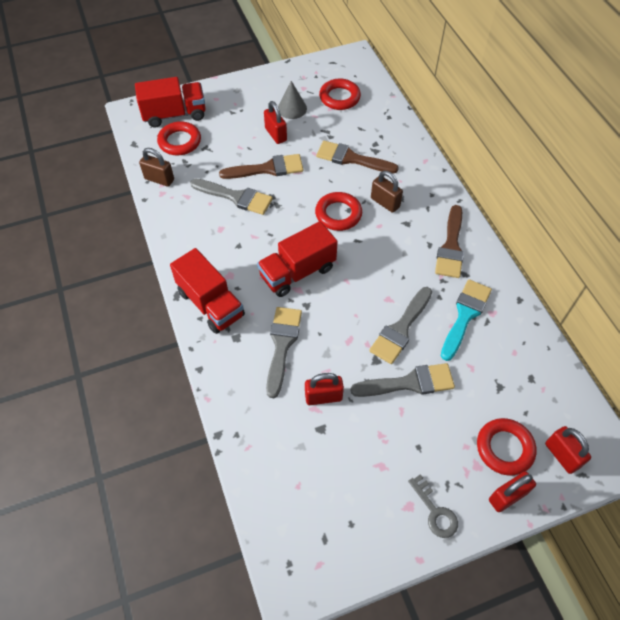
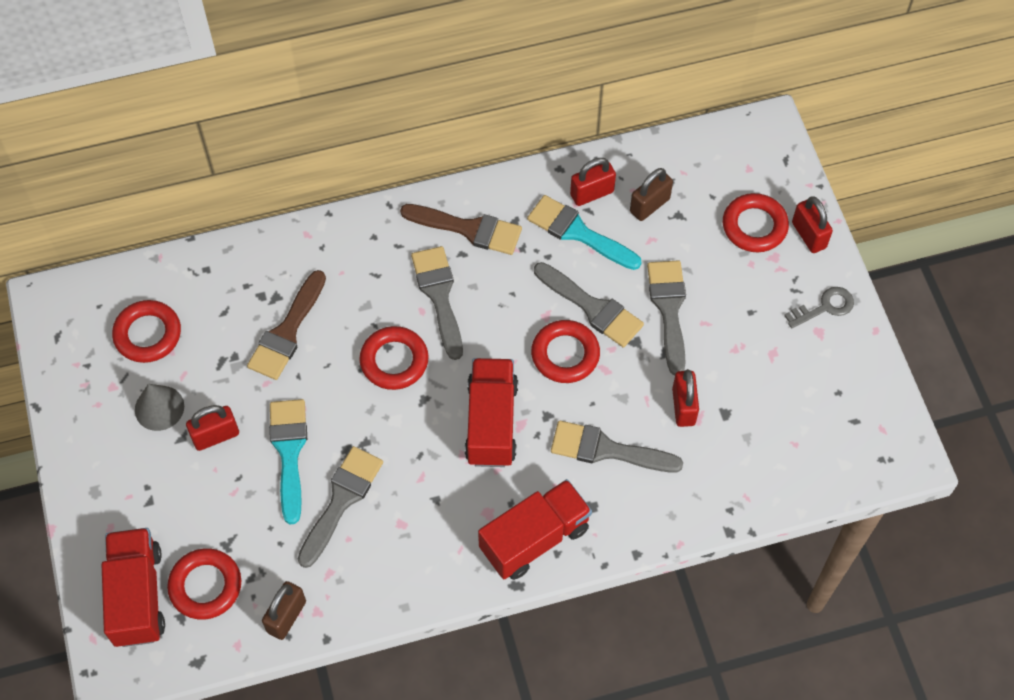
camera: 85 degrees left, 5 degrees up
(267, 169) = (289, 452): brown brush -> turquoise brush
(297, 272) = (491, 423): red truck -> red truck turned 150 degrees counterclockwise
(358, 313) = (565, 354): none -> red ring
(385, 202) = (381, 298): brown padlock -> brown padlock (649, 205)
(392, 234) = (439, 296): none -> grey brush
(561, 455) = (763, 173): red padlock -> red padlock (592, 193)

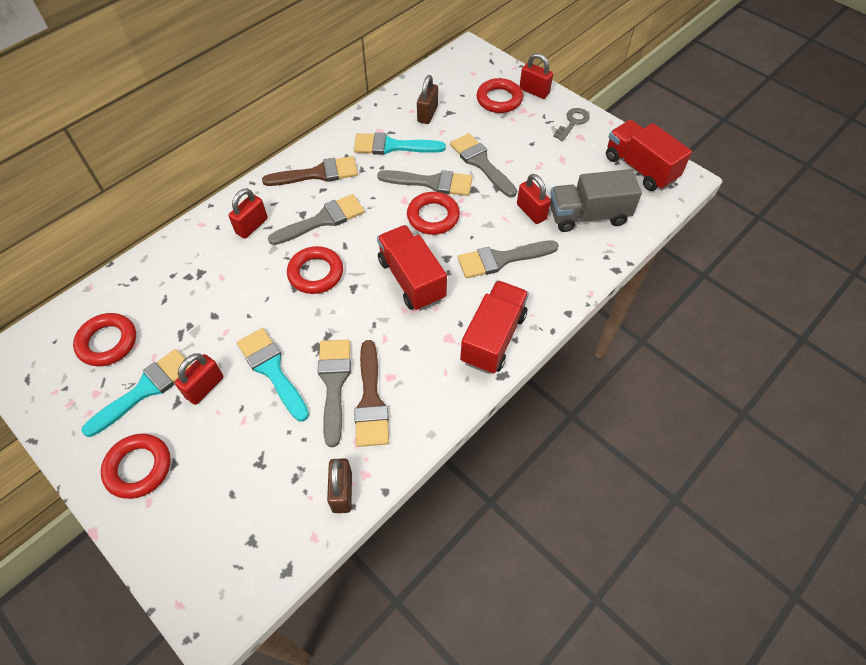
camera: 30 degrees left, 5 degrees down
(137, 596) = (203, 545): red truck -> red truck (640, 168)
(159, 408) = (145, 390): grey cone -> turquoise brush
(205, 586) = (259, 505): red ring -> red ring (138, 468)
(287, 332) = (222, 291): brown brush -> brown brush (371, 400)
(439, 296) = (322, 220): grey brush -> grey brush turned 105 degrees clockwise
(592, 193) = (386, 122): red padlock -> red padlock (252, 226)
(747, 446) = (588, 215): none -> grey truck

